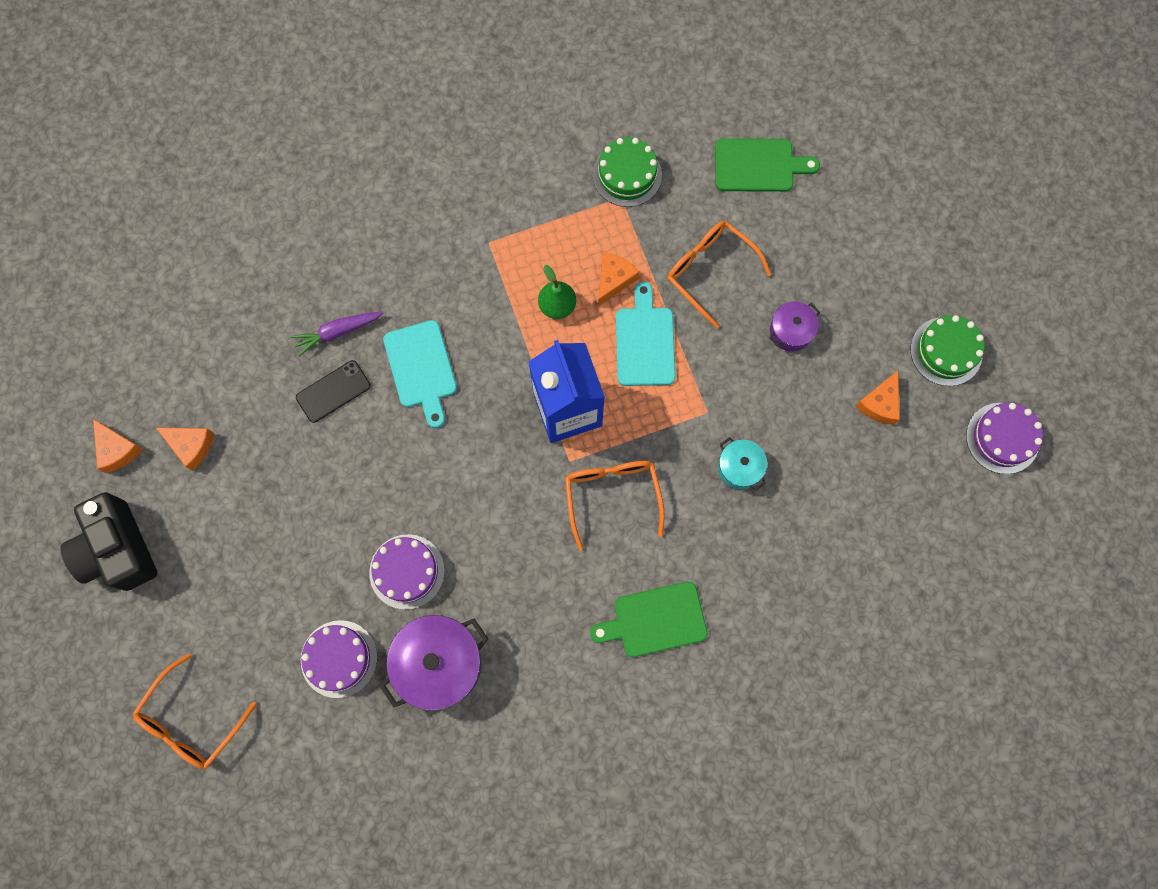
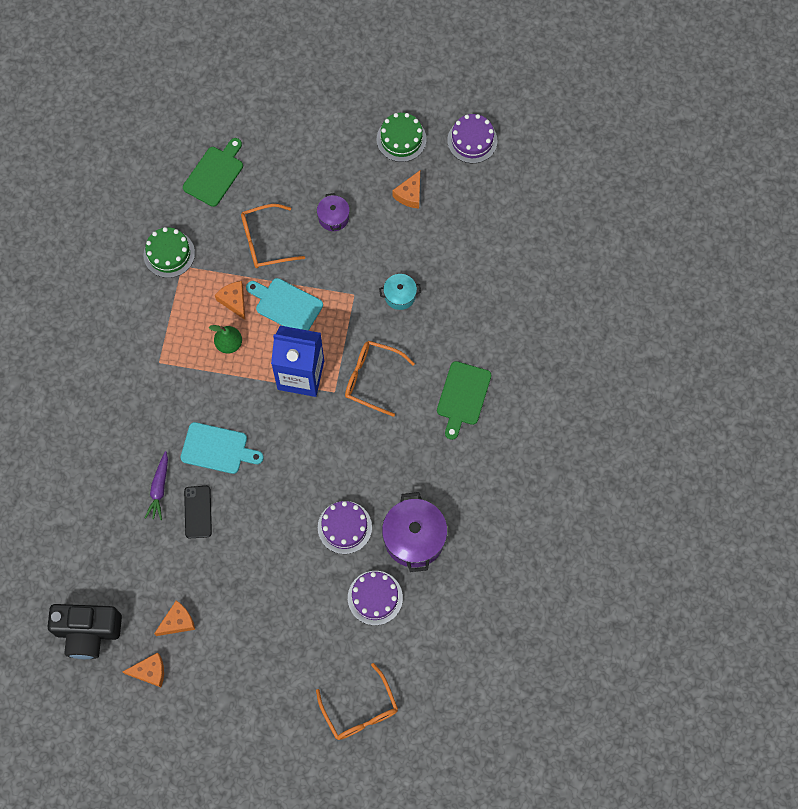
camera: 60 degrees left, 5 degrees down
(118, 550) = (219, 704): black camera -> black camera (88, 632)
(879, 403) = (410, 194): orange cheese -> orange cheese turned 60 degrees clockwise

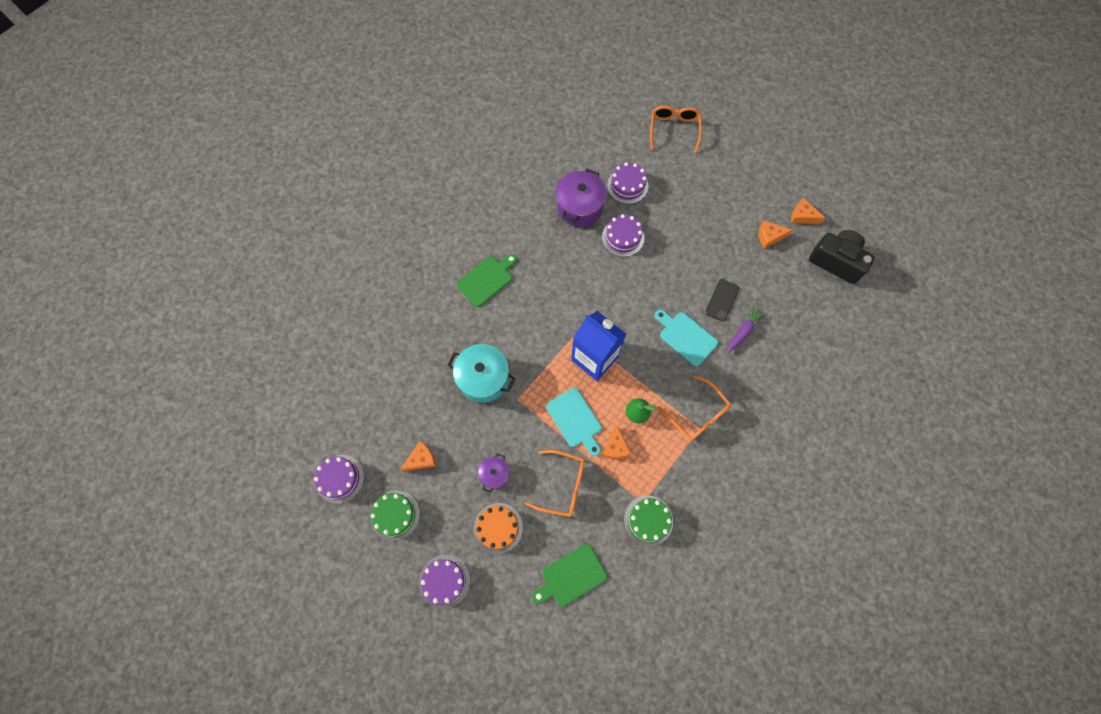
camera: 150 degrees left, 0 degrees up
(303, 177) = (498, 528): none -> orange cake
(323, 114) = (444, 581): none -> purple cake
(371, 378) = (544, 327): orange glasses -> orange glasses (698, 414)
(400, 295) = (483, 378): turquoise pot -> turquoise pot, size x1.84

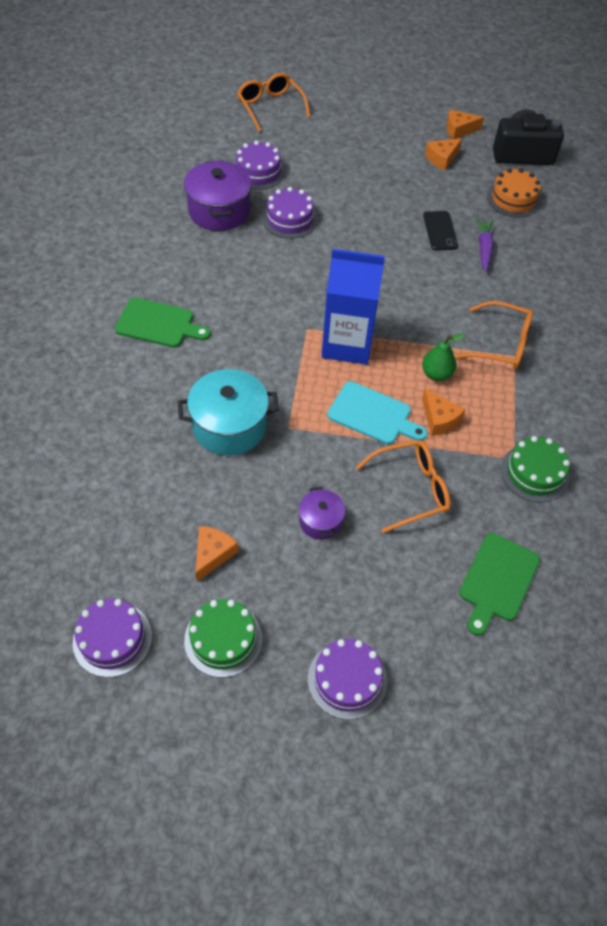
camera: 35 degrees left, 15 degrees down
(487, 279) = (158, 324): green cutting board -> green cutting board turned 90 degrees clockwise
(498, 528) = (369, 578): orange cake -> orange cake (513, 199)
(686, 337) = (430, 279): turquoise cutting board -> none

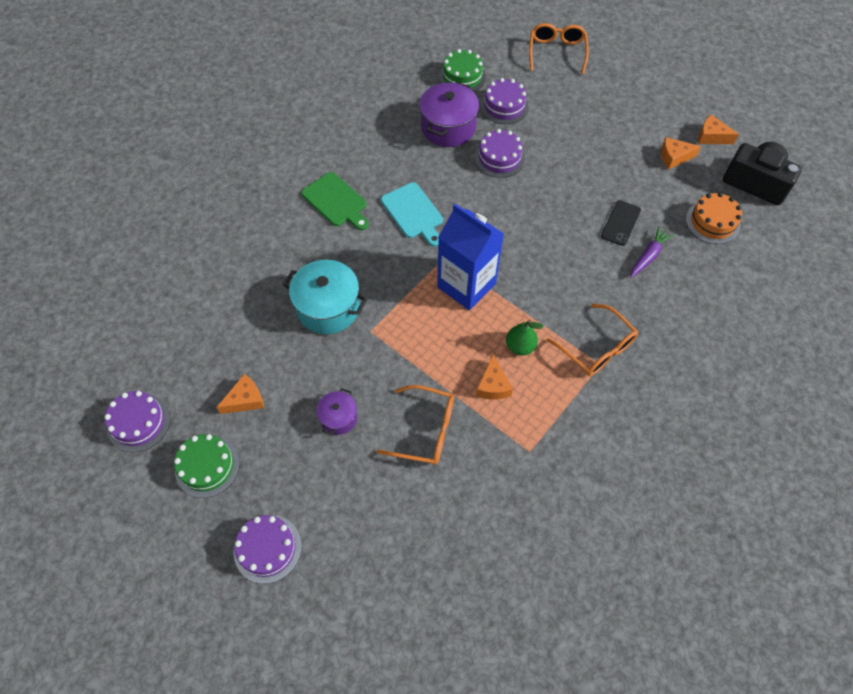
camera: 35 degrees right, 5 degrees up
(373, 415) = (442, 354): turquoise cutting board -> turquoise cutting board (413, 213)
(497, 580) = (436, 542): green cutting board -> none
(534, 473) = (537, 473): green cake -> green cake (462, 77)

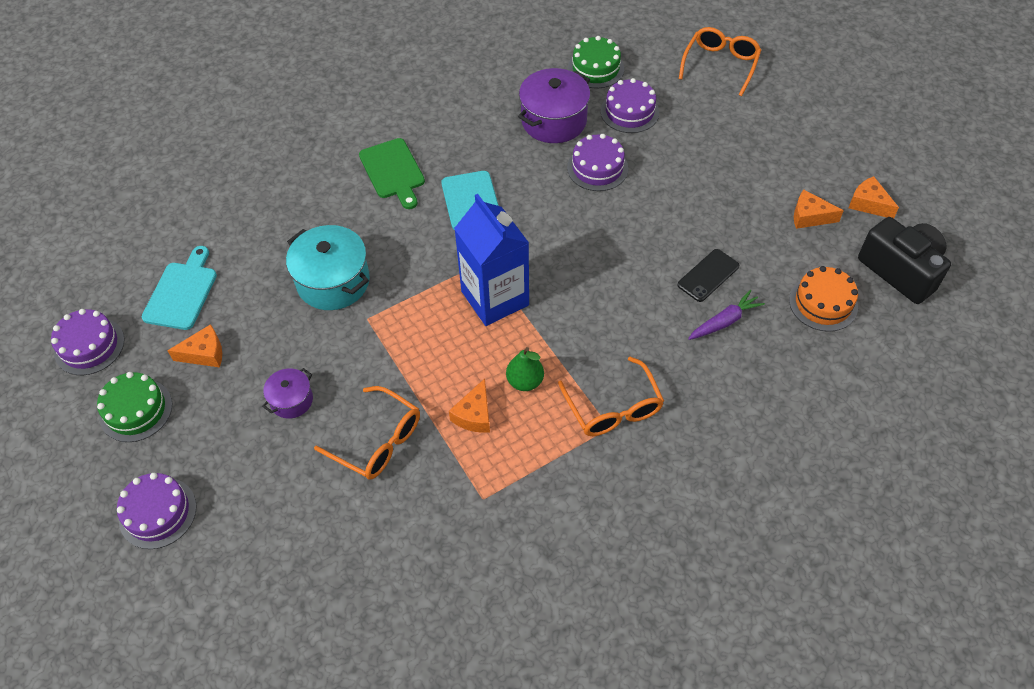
camera: 20 degrees right, 5 degrees down
(201, 352) = (182, 292): none -> turquoise cutting board

